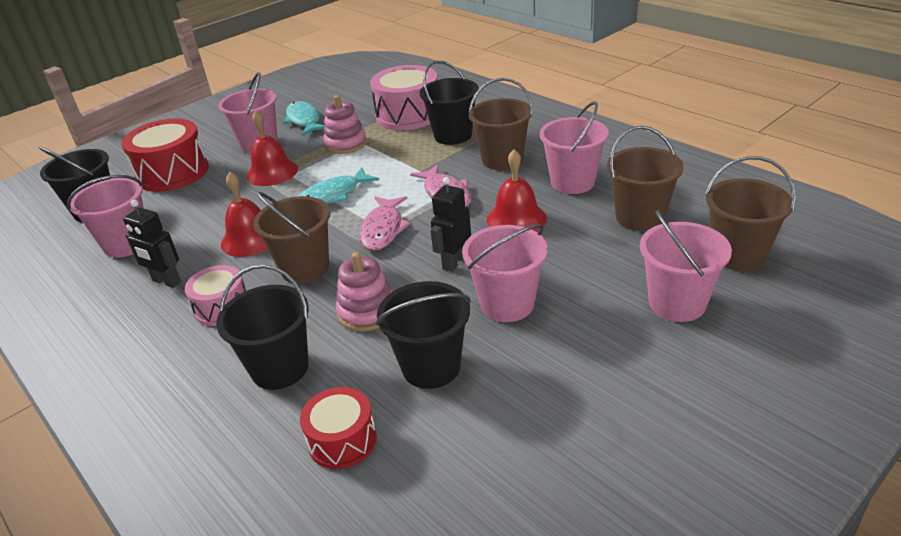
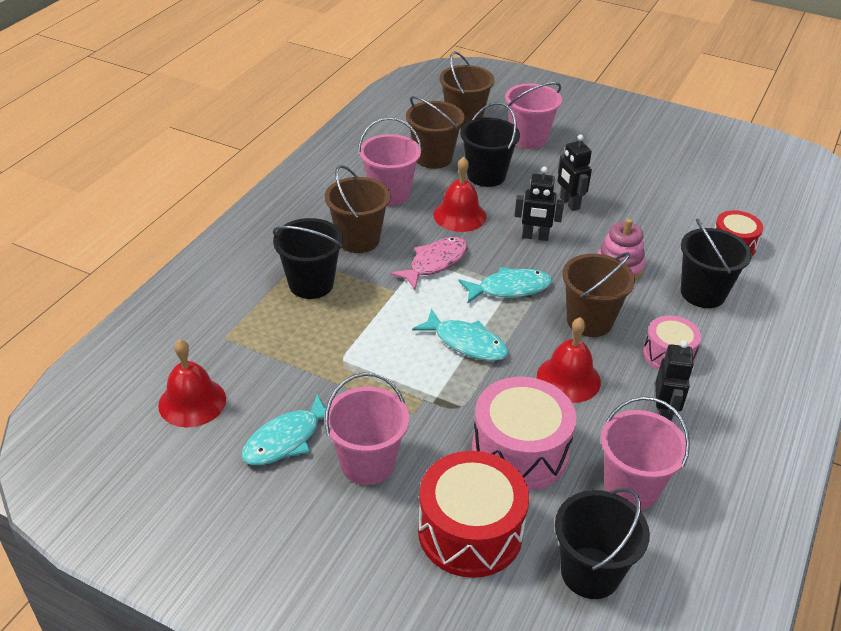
camera: 115 degrees left, 5 degrees up
(272, 172) = (435, 416): red bell -> red bell (192, 402)
(345, 144) = (348, 370): pink stacking toy -> none
(383, 229) = (509, 288): pink fish -> turquoise fish
(408, 115) = (260, 334): pink drum -> pink drum (519, 451)
(431, 367) = (650, 224): black bucket -> black bucket (486, 175)
(507, 304) = (569, 203): pink bucket -> black robot

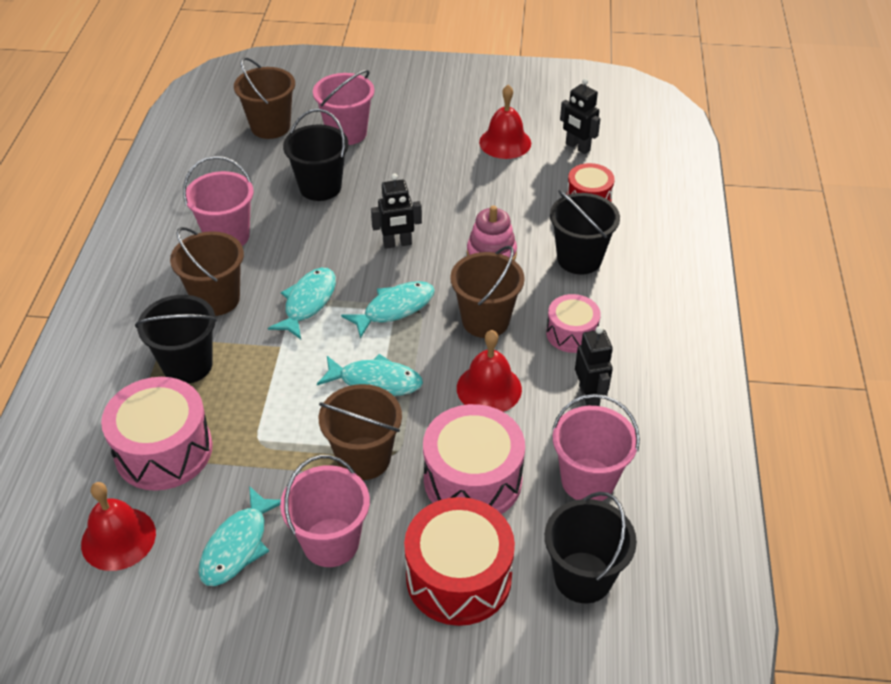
camera: 20 degrees left, 5 degrees up
(261, 344) = (164, 450): none -> pink drum
(433, 158) = (256, 181): brown bucket -> brown bucket (364, 458)
(435, 263) = (308, 302): pink fish -> turquoise fish
(459, 215) = (311, 241): red bell -> red bell (505, 142)
(569, 203) = (416, 196): black robot -> black robot (577, 147)

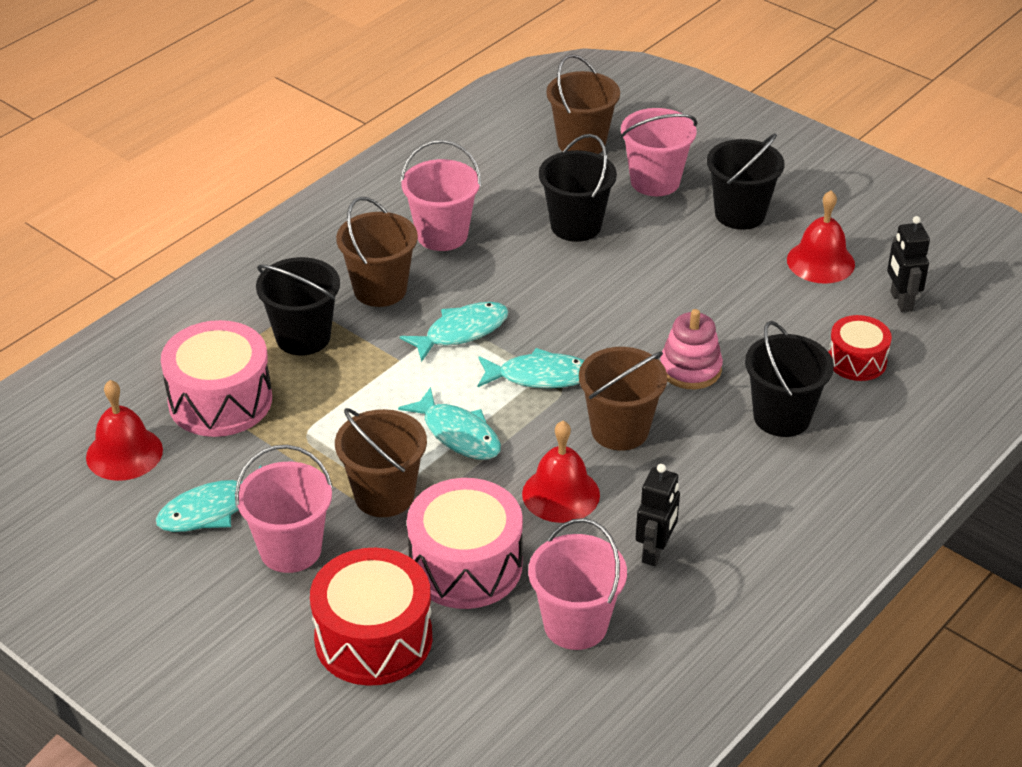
camera: 35 degrees right, 5 degrees down
(397, 244) = (601, 315): black robot -> none
(571, 333) = (697, 485): pink drum -> none
(583, 577) = (486, 702): black bucket -> black bucket (740, 214)

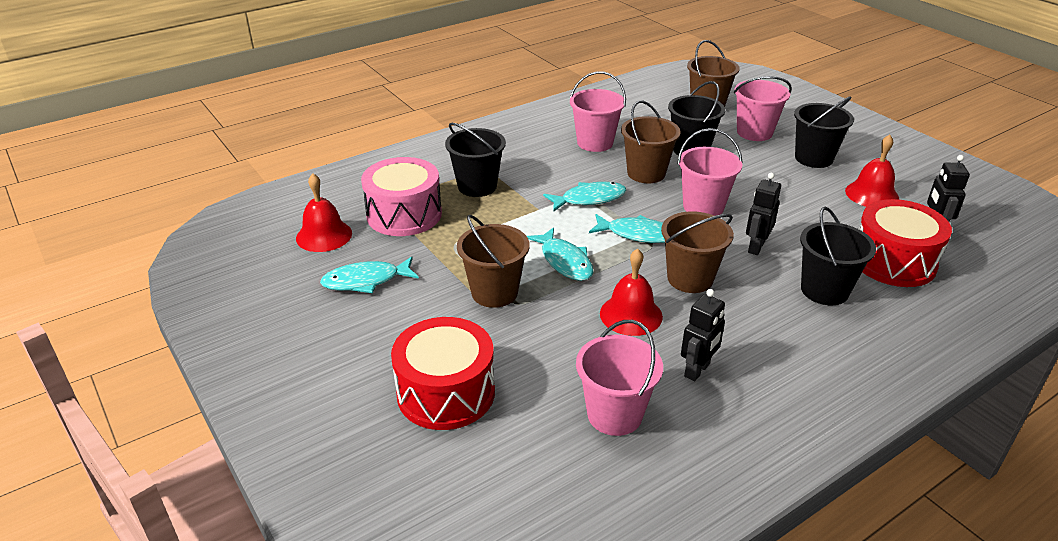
camera: 15 degrees right, 5 degrees down
(290, 549) = (410, 317): pink bucket -> pink bucket (703, 207)
(380, 289) = (541, 167): brown bucket -> brown bucket (646, 173)
(465, 565) = (539, 352): pink drum -> none
(690, 369) = (756, 247): pink stacking toy -> black robot
(857, 361) = (893, 262): red drum -> red drum, size x1.71

